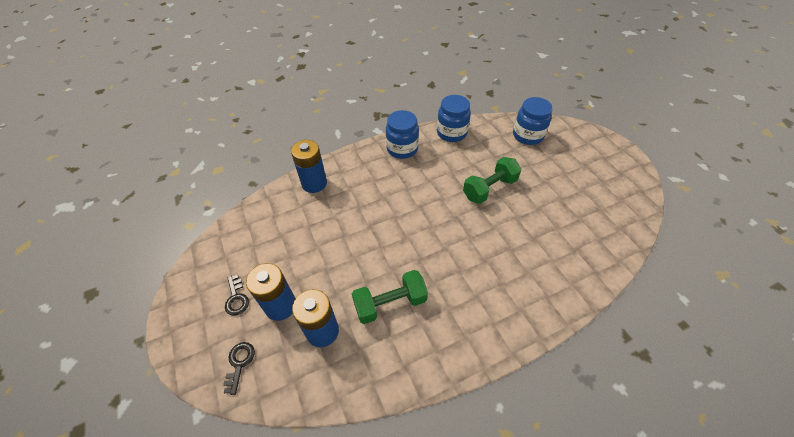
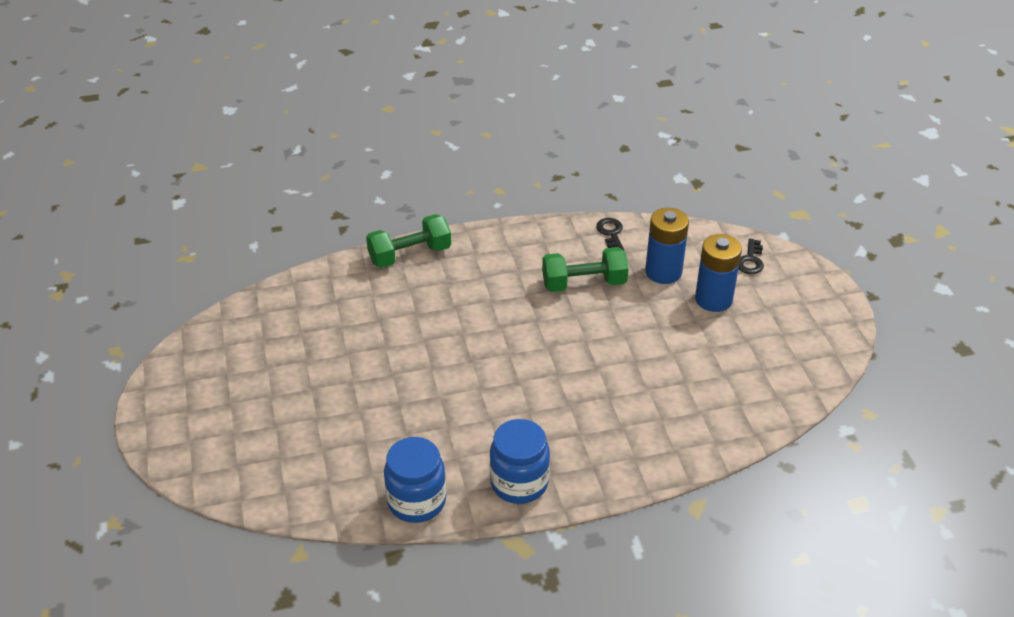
camera: 170 degrees left, 10 degrees down
(236, 298) = (769, 314): black key -> black key (611, 233)
(314, 183) = (679, 443): blue battery -> none
(489, 188) = (402, 390): green dumbbell -> green dumbbell (410, 255)
(527, 135) = (282, 471): blue jar -> none

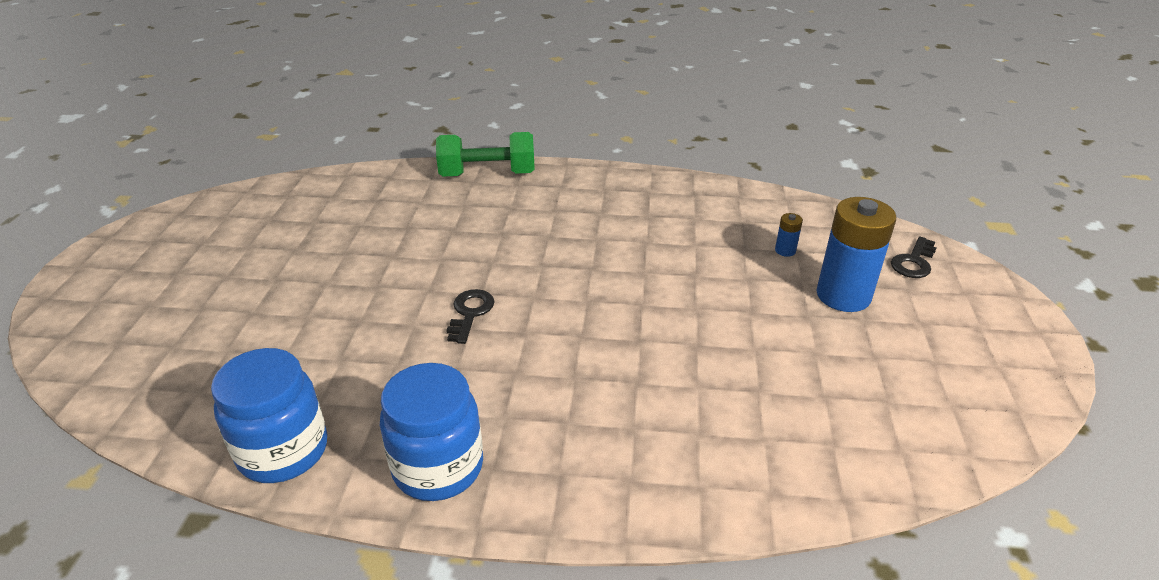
camera: 20 degrees right, 5 degrees down
(584, 283) = (674, 242): green dumbbell -> none
(611, 233) = (735, 198): black key -> black key (470, 313)
(663, 272) = (785, 250): blue battery -> blue battery, size x0.42

